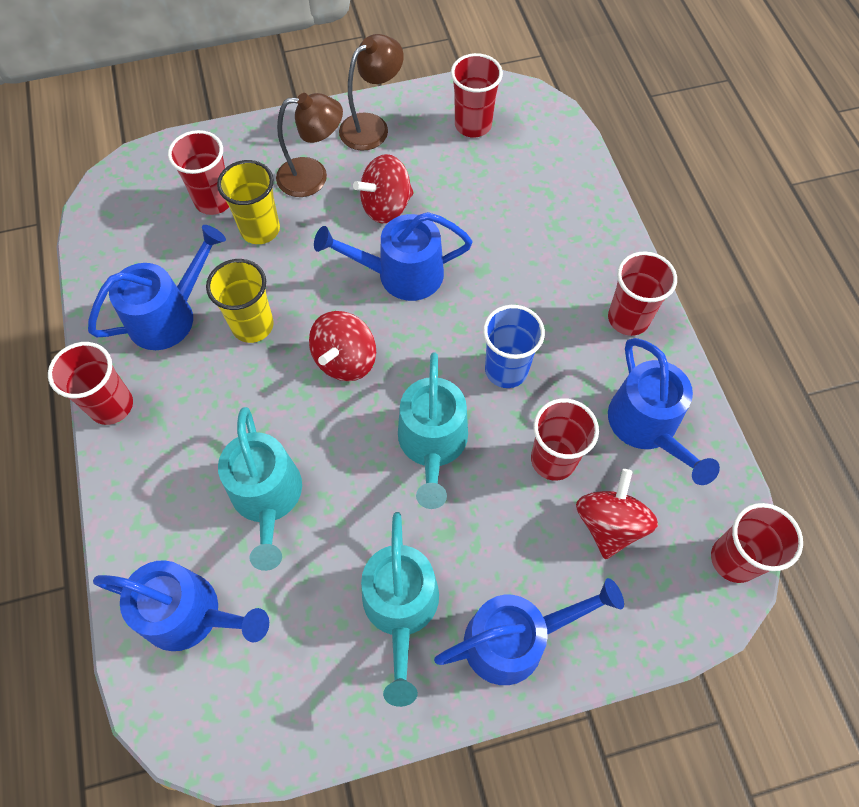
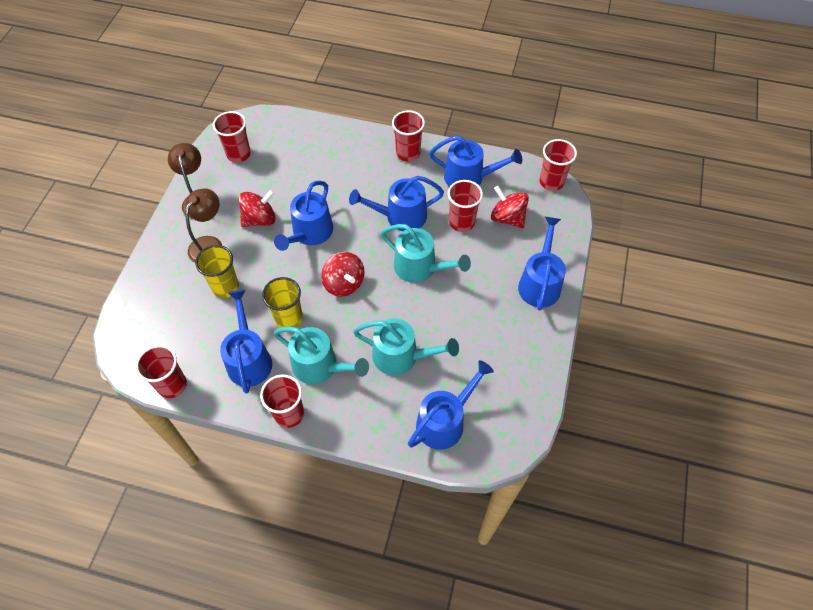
camera: 60 degrees left, 5 degrees down
(214, 200) = (184, 302): red cup -> red cup (172, 385)
(386, 206) = (260, 219): red spinning top -> red spinning top turned 120 degrees counterclockwise
(401, 608) = (498, 323): turquoise watering can -> turquoise watering can (320, 366)
(506, 370) = (400, 216): blue cup -> blue watering can

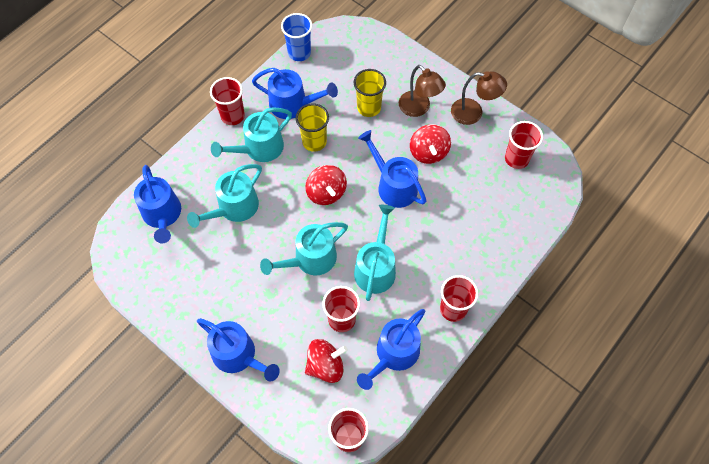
camera: 115 degrees right, 5 degrees up
(172, 385) = (299, 53): red cup -> blue cup
(344, 283) = (326, 193): red spinning top -> red spinning top turned 105 degrees counterclockwise
(400, 216) = (376, 268): blue watering can -> turquoise watering can

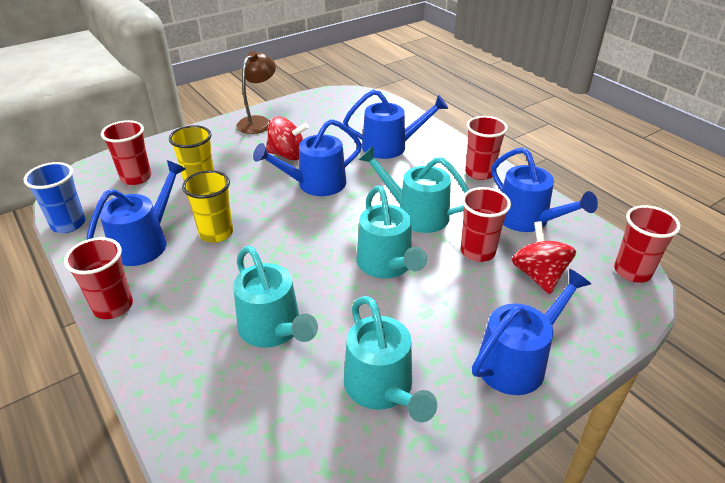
camera: 75 degrees left, 25 degrees down
(162, 215) = (239, 428): blue watering can -> blue watering can (390, 146)
(259, 148) = (190, 286): turquoise watering can -> turquoise watering can (382, 388)
(326, 193) = (297, 235): red spinning top -> none
(419, 108) = (228, 151): brown lamp -> none
(516, 159) = (326, 110): red cup -> red cup (136, 178)

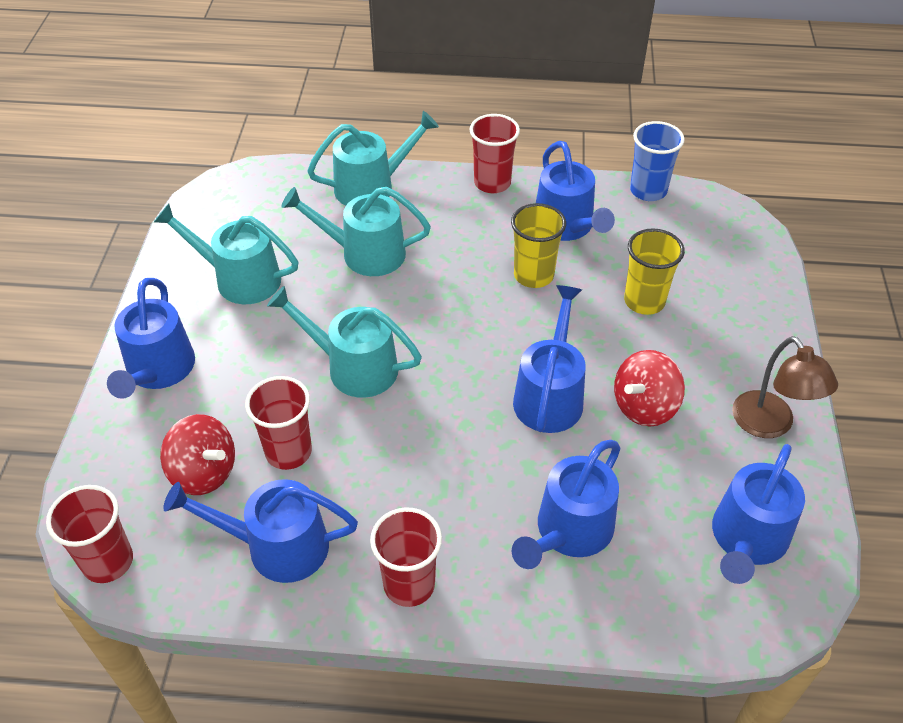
camera: 130 degrees right, 10 degrees up
(136, 178) = (703, 258): red cup -> none
(334, 109) = (747, 539): none -> blue watering can
(416, 214) = (400, 447): turquoise watering can -> turquoise watering can (371, 186)

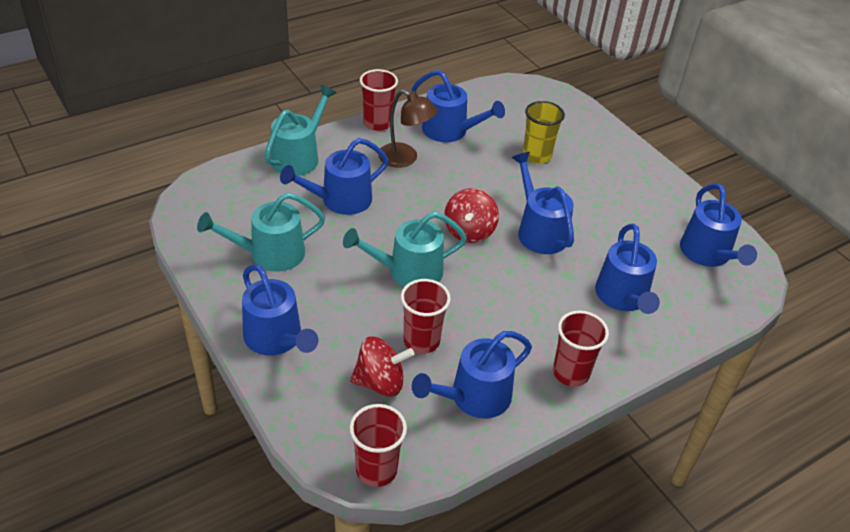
camera: 40 degrees left, 5 degrees down
(365, 253) = (340, 200): turquoise watering can -> blue watering can
(533, 275) = (460, 168): yellow cup -> none
(644, 406) = (594, 212): red spinning top -> red spinning top (469, 231)
(648, 191) = (476, 92): blue cup -> none
(769, 425) = (662, 192): brown lamp -> brown lamp (405, 159)

